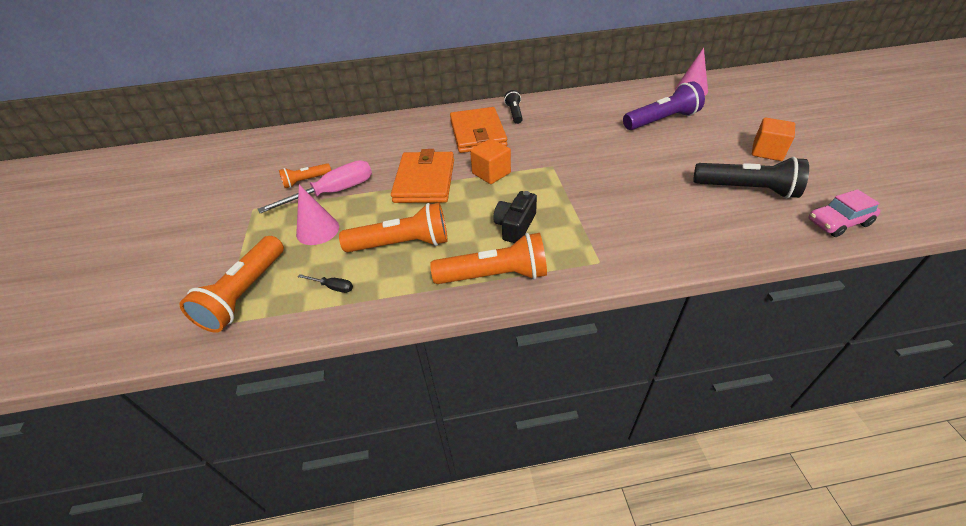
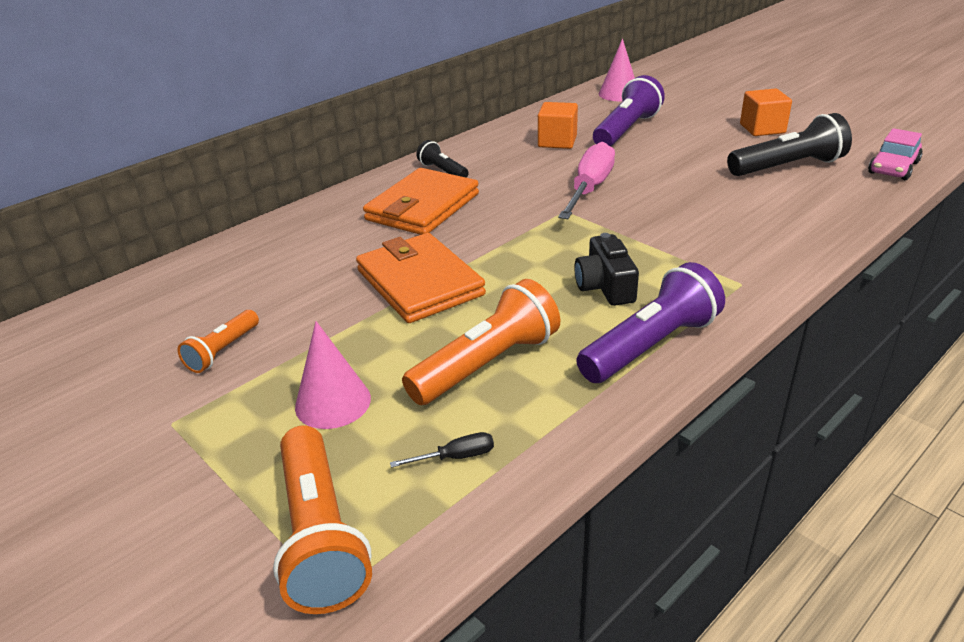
camera: 35 degrees left, 10 degrees down
(334, 192) = (294, 347): pink screwdriver -> pink screwdriver (589, 188)
(478, 133) = (422, 207): orange wallet -> orange wallet turned 75 degrees clockwise
(491, 173) = (500, 243): orange cube -> orange cube (557, 141)
(494, 275) = (650, 346): orange flashlight -> purple flashlight

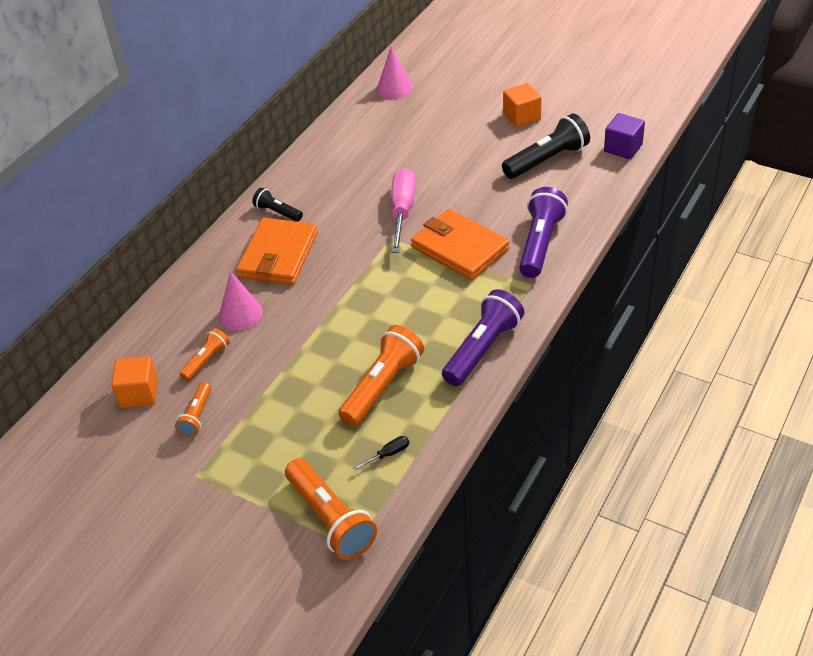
camera: 15 degrees left, 10 degrees up
(276, 293) = (206, 361): none -> orange flashlight
(333, 402) = (294, 436): pink cone -> pink cone (240, 314)
(419, 282) = (308, 329): orange wallet -> orange wallet (459, 248)
(557, 141) = (360, 160): orange cube -> orange cube (139, 394)
(605, 286) = (440, 306): black camera -> none
(626, 130) = (413, 136): purple flashlight -> purple flashlight (540, 243)
(893, 168) = (623, 148): pink car -> purple cube

